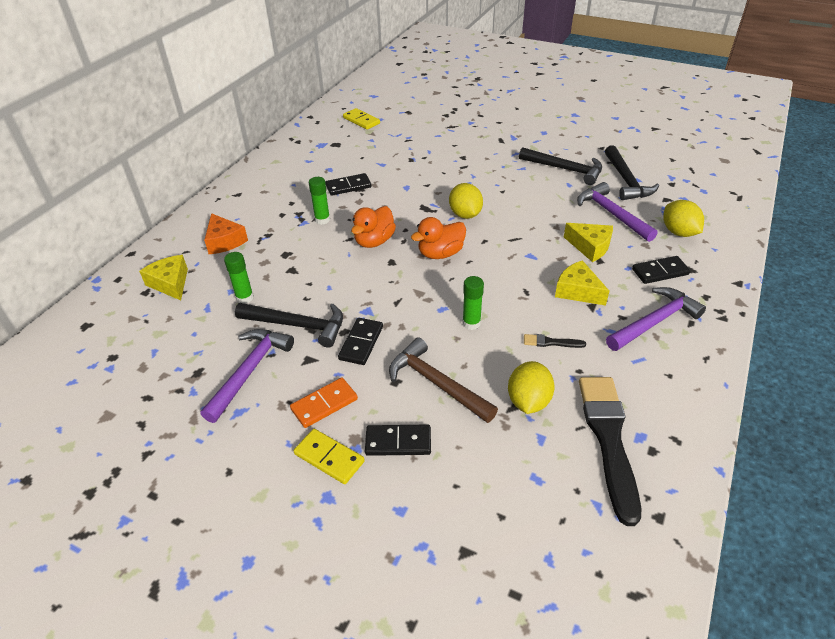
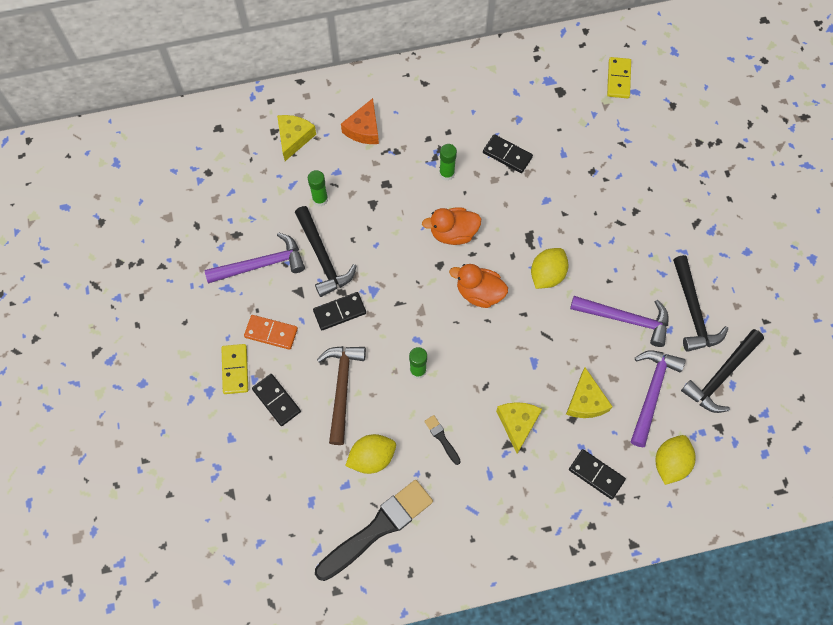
camera: 50 degrees right, 25 degrees up
(655, 322) = (526, 501): purple hammer -> purple hammer (625, 319)

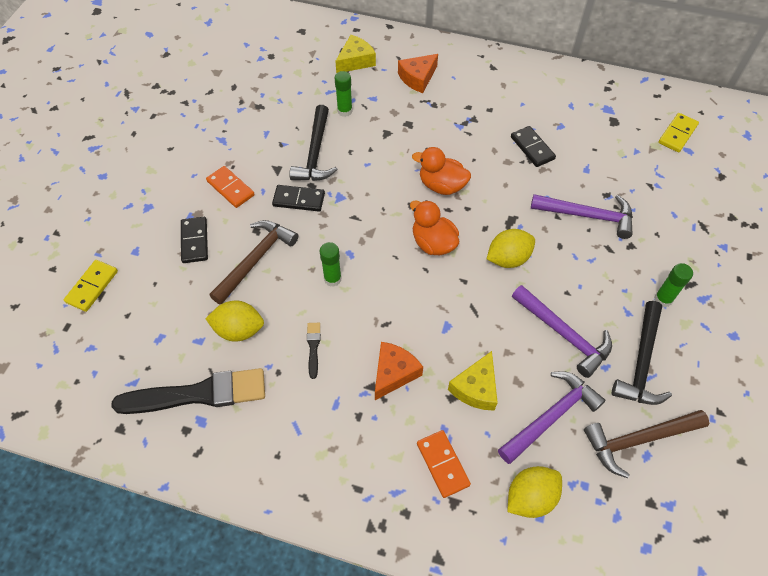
camera: 30 degrees right, 10 degrees down
(235, 369) = (180, 201): yellow domino -> yellow domino (92, 287)
(261, 264) = (262, 136): purple hammer -> purple hammer (587, 216)
(447, 173) = (467, 139): green glue stick -> green glue stick (663, 299)
(517, 424) = (394, 373): yellow cheese -> orange cheese
(596, 474) = (442, 464): black domino -> orange domino
(721, 376) = (638, 439): black hammer -> brown hammer

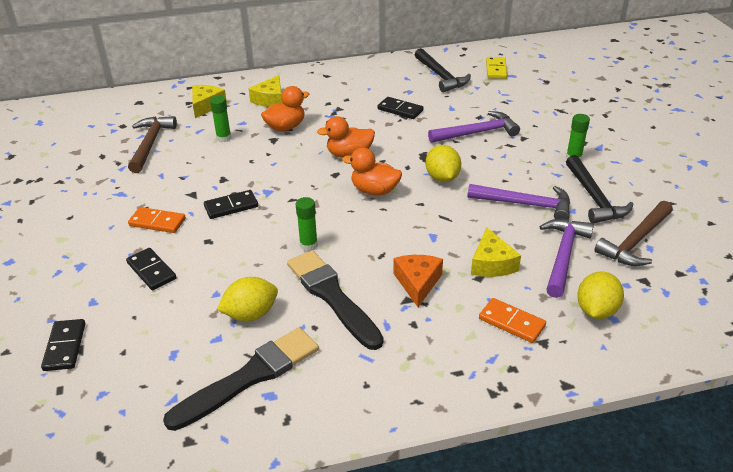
camera: 30 degrees left, 20 degrees down
(92, 287) = (65, 347): yellow domino -> black domino
(256, 260) = (225, 260): brown hammer -> brown hammer (151, 144)
(313, 347) = (332, 296): black brush -> black brush, size x2.39
(315, 153) = (220, 172): black hammer -> black hammer (441, 76)
(408, 122) = (285, 127): none -> orange duck
(417, 78) = (270, 99): orange cheese -> yellow cheese
(508, 259) = (442, 178): yellow lemon -> yellow lemon turned 45 degrees counterclockwise

